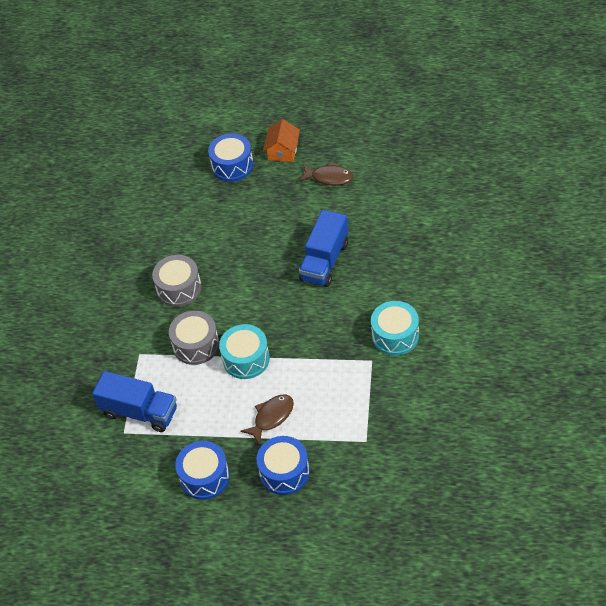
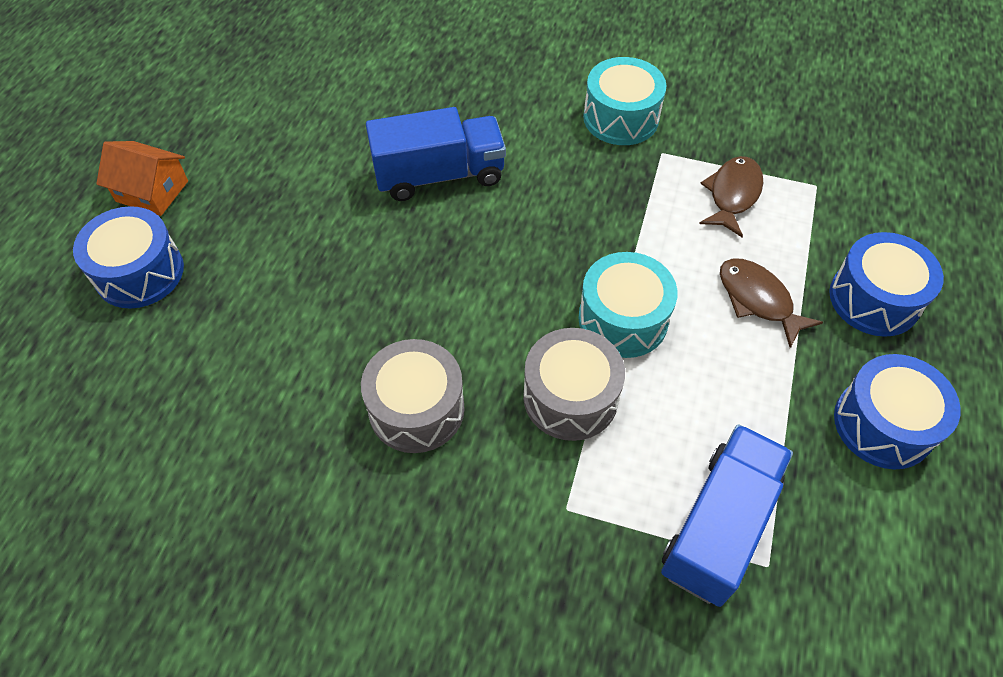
camera: 85 degrees left, 5 degrees up
(325, 261) = (439, 175): blue truck -> blue truck turned 45 degrees counterclockwise
(329, 177) = (255, 139): brown fish -> brown fish (732, 195)

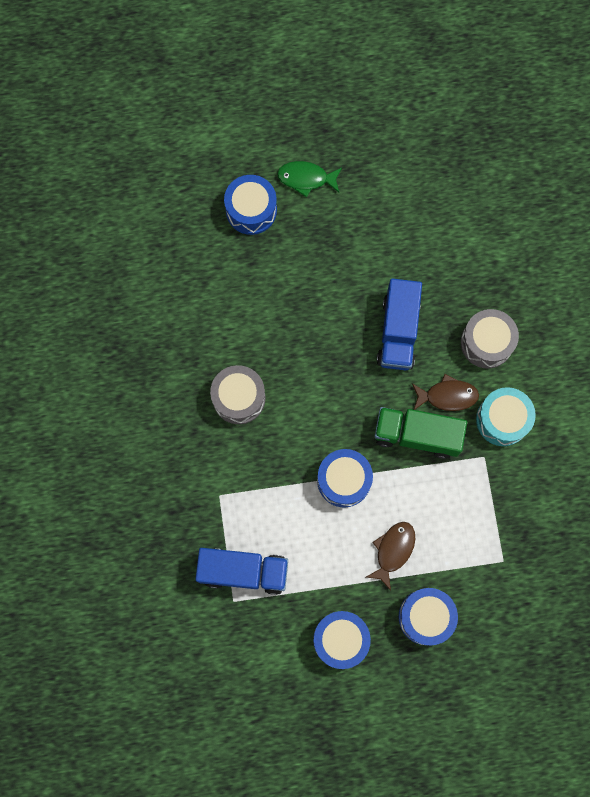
camera: 65 degrees right, 20 degrees up
(152, 191) = (306, 178): orange house -> green fish
(439, 175) = (398, 332): blue truck -> blue truck turned 45 degrees clockwise
(570, 397) = (281, 472): grey drum -> grey drum (486, 343)
(597, 209) = (417, 435): none -> green truck
(623, 319) = (344, 480): turquoise drum -> blue drum
(732, 195) = (468, 512): brown fish -> brown fish (447, 396)

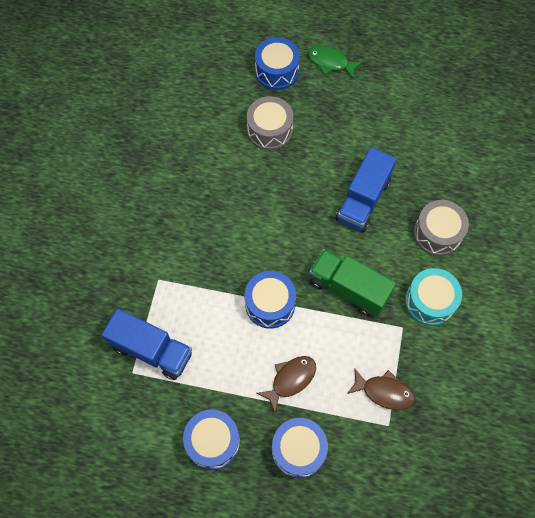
camera: 20 degrees right, 10 degrees down
(239, 398) = (207, 208): grey drum -> grey drum (269, 130)
(447, 396) = (387, 265): brown fish -> brown fish (384, 392)

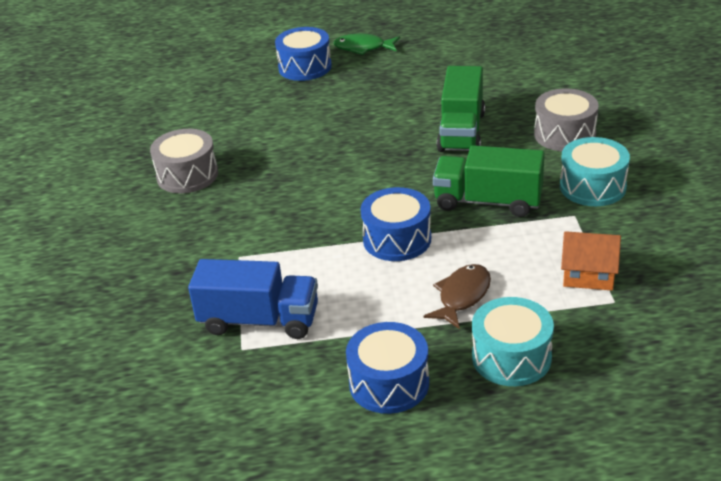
camera: 15 degrees left, 30 degrees down
(269, 130) = (320, 108): grey drum -> grey drum (187, 175)
(298, 450) = (511, 357): blue drum -> turquoise drum
(363, 200) = (461, 131): blue truck -> green truck
(384, 392) = (588, 274): brown fish -> orange house

